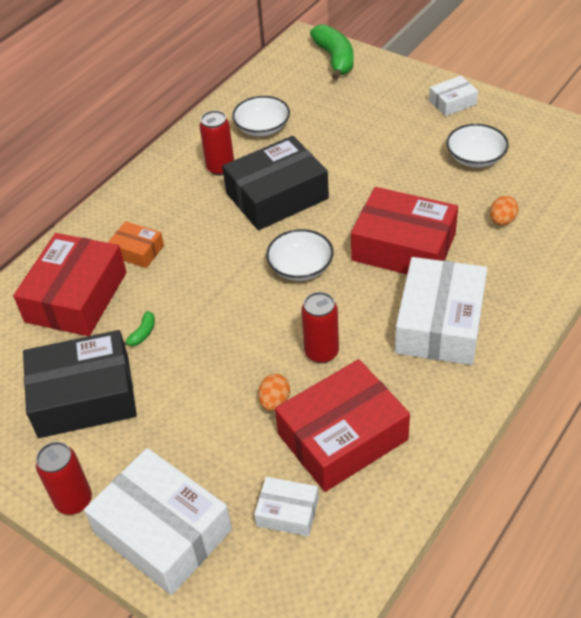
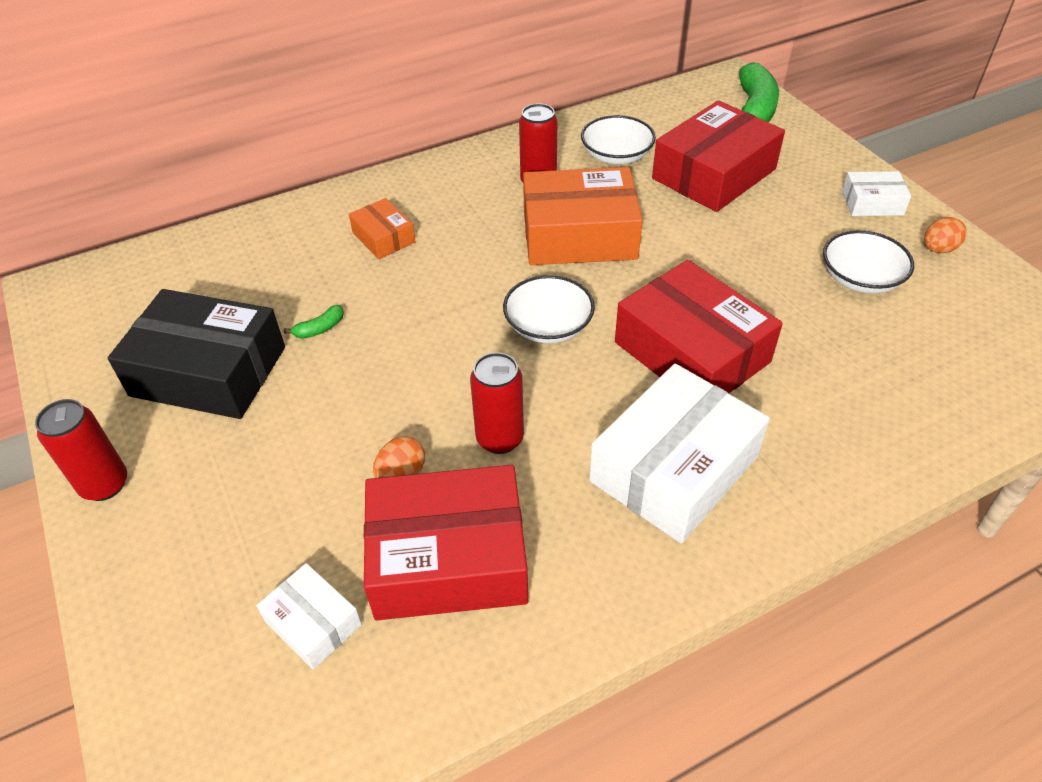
camera: 25 degrees right, 0 degrees up
(76, 297) = (286, 261): red box -> red box (714, 174)
(162, 531) = (161, 570): white box -> none
(277, 196) = (579, 235): black box -> orange box
(502, 221) = (847, 370): orange egg -> orange egg (938, 249)

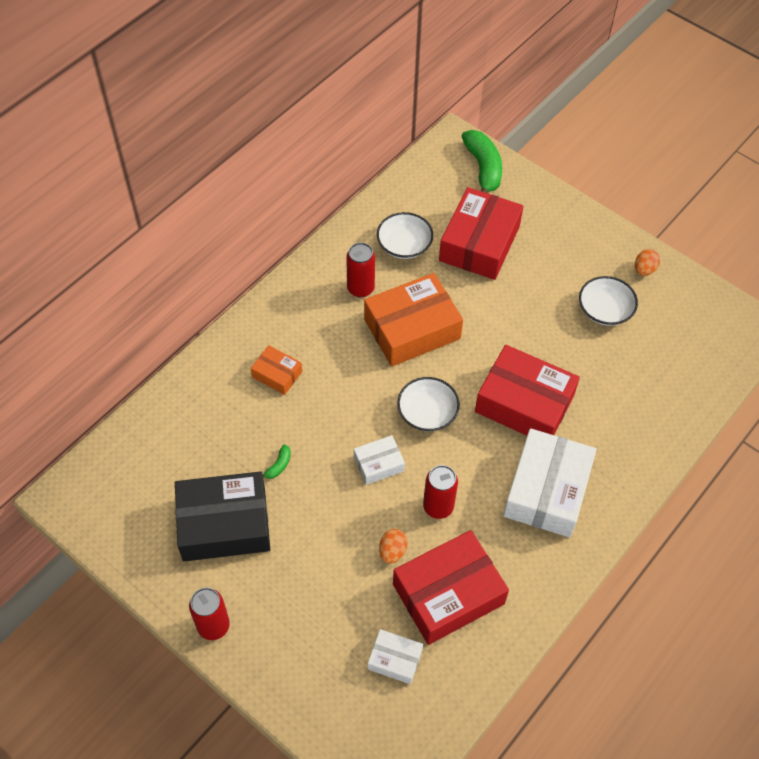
camera: 25 degrees left, 10 degrees up
(872, 203) = (592, 240): white box -> white box (379, 464)

